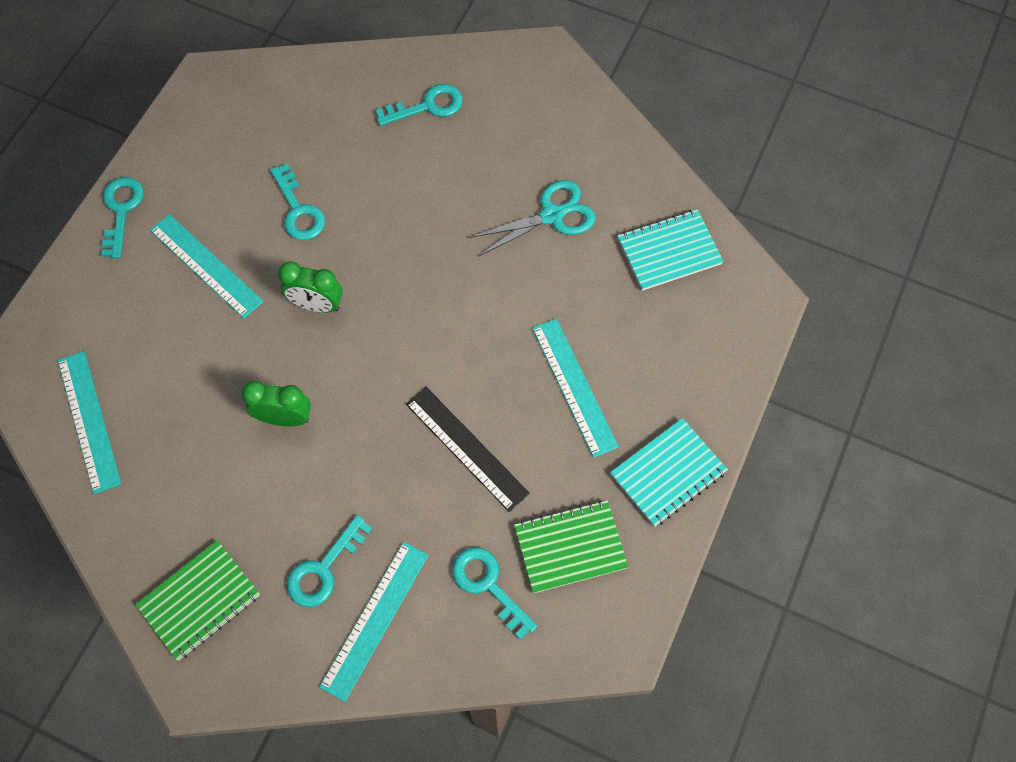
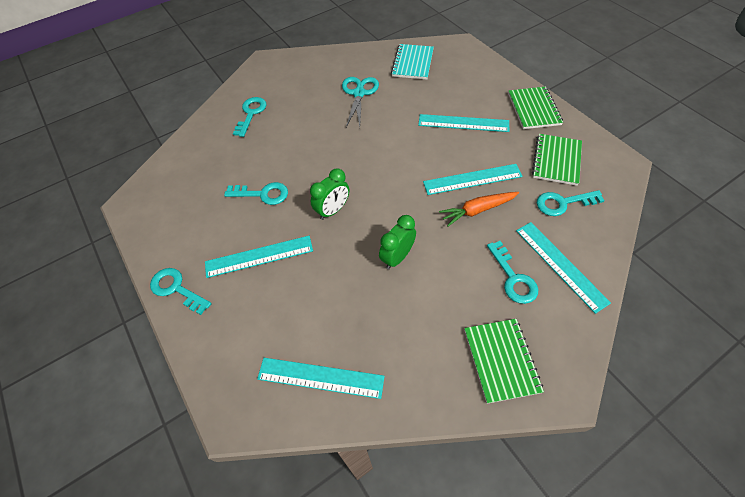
camera: 55 degrees left, 10 degrees down
(413, 479) = (477, 210): none -> orange carrot
(466, 448) = (472, 179): black ruler -> turquoise ruler
(668, 473) = (533, 109): turquoise notebook -> green notebook

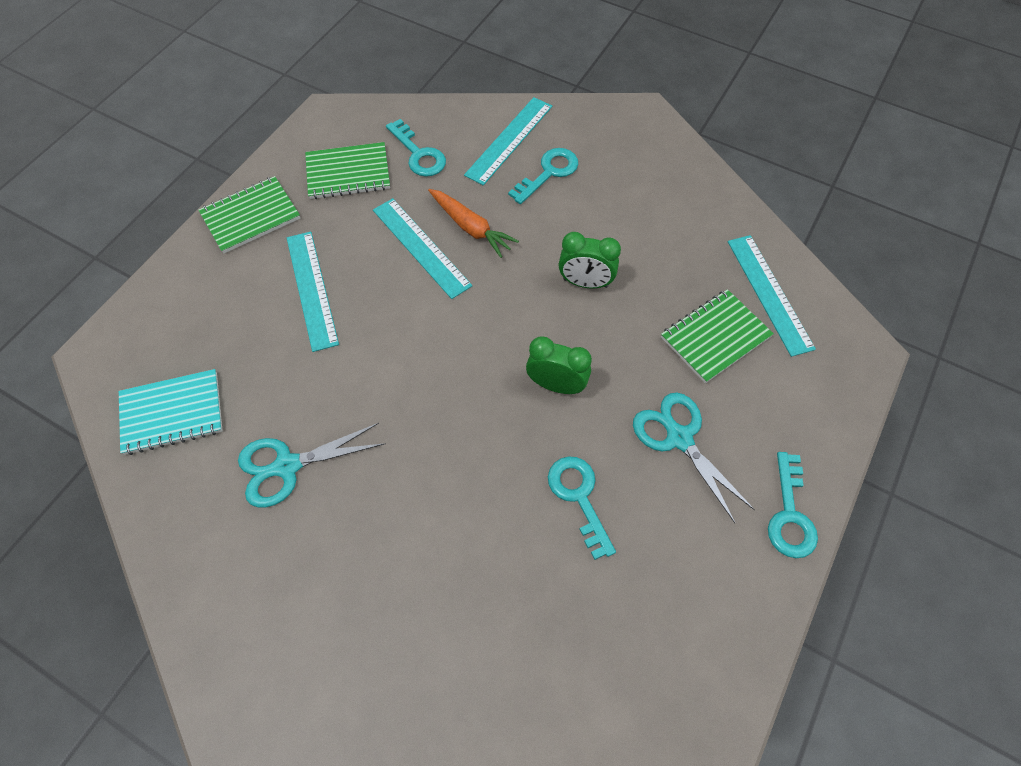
camera: 120 degrees left, 5 degrees up
(251, 113) = (410, 638): turquoise key -> none
(259, 256) = (679, 438): turquoise ruler -> turquoise scissors
(501, 360) = (647, 160): green notebook -> green notebook (715, 337)

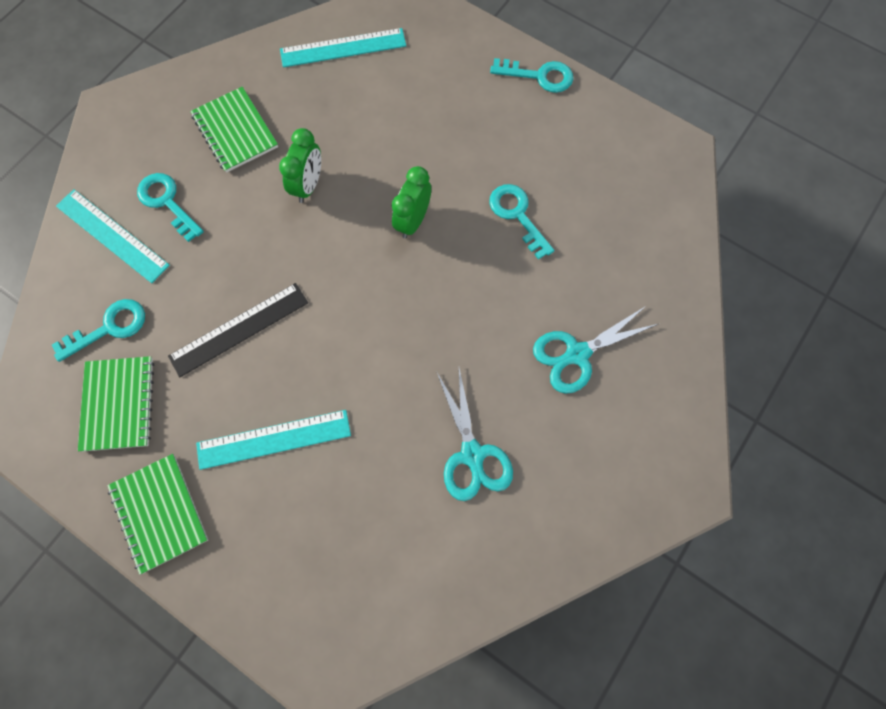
camera: 85 degrees left, 10 degrees up
(172, 413) = (405, 575): turquoise notebook -> none
(421, 247) = (239, 329): turquoise ruler -> black ruler
(471, 227) = (223, 280): orange carrot -> none
(579, 497) = (517, 215): turquoise key -> turquoise key turned 75 degrees clockwise
(679, 438) = (471, 136): turquoise scissors -> turquoise scissors (577, 354)
(715, 337) = (381, 95): green notebook -> green notebook (235, 131)

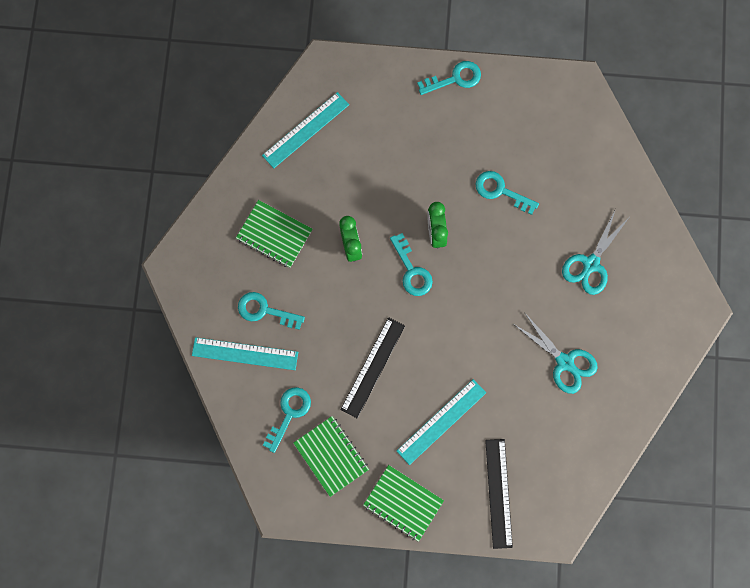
camera: 30 degrees left, 5 degrees up
(283, 573) = (498, 493): none -> black ruler
(358, 247) = (412, 271): none -> turquoise key

